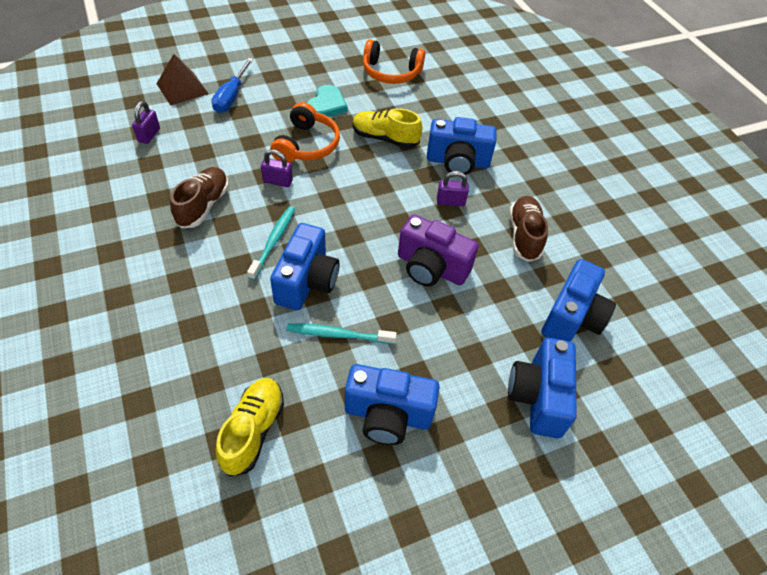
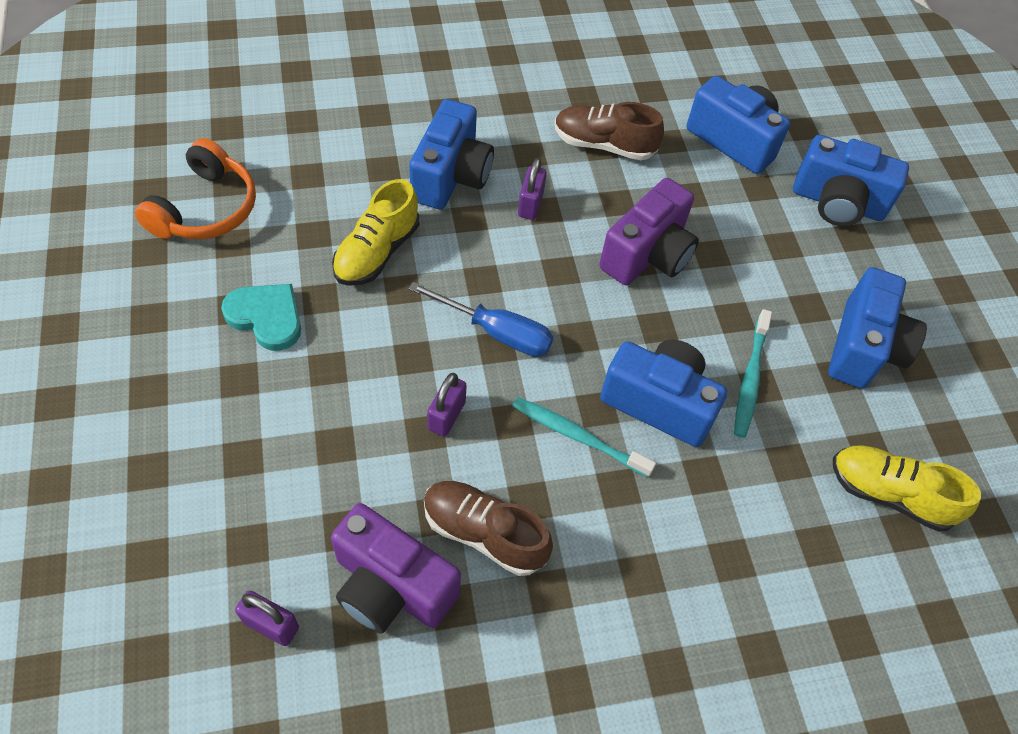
camera: 80 degrees left, 5 degrees up
(170, 173) = (391, 586): none -> purple camera
(182, 88) = (134, 558): brown pyramid -> none
(231, 96) = (192, 467): blue screwdriver -> blue screwdriver (496, 332)
(307, 145) = (366, 362): orange headphones -> none

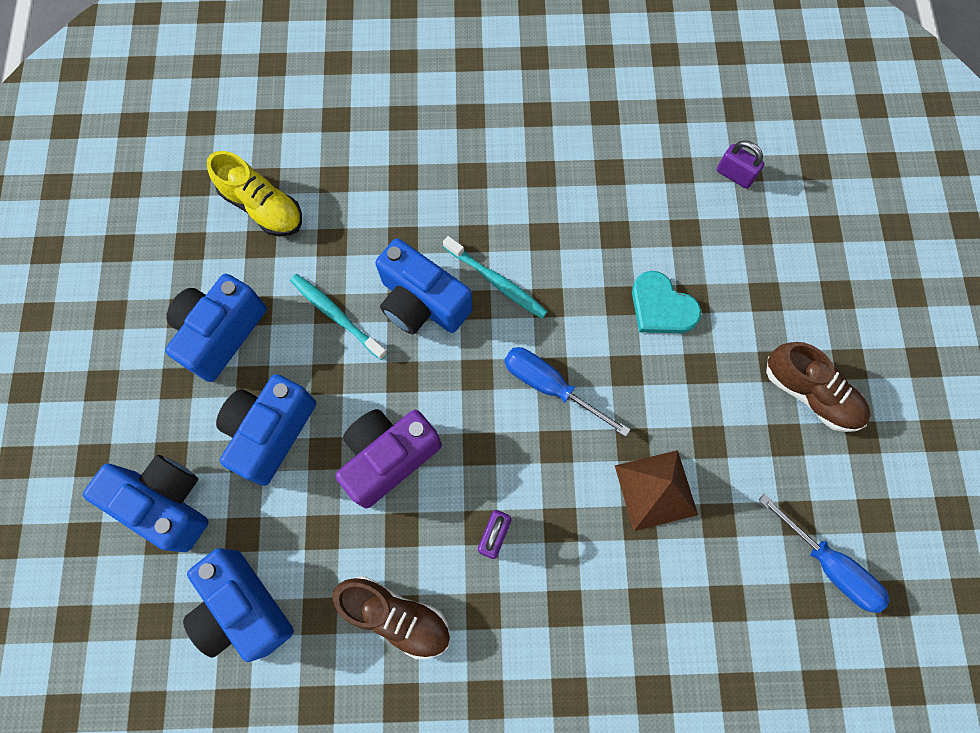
camera: 165 degrees left, 15 degrees up
(206, 208) = (829, 565): orange headphones -> blue screwdriver
(266, 317) = (757, 425): turquoise heart -> turquoise heart (661, 307)
(377, 252) = (655, 490): yellow shoe -> brown pyramid
(391, 586) = (652, 189): purple camera -> none
(446, 415) = (602, 312): purple padlock -> none
(451, 176) = (573, 585): blue camera -> blue camera (271, 432)
(484, 533) = (582, 216): brown shoe -> brown shoe (810, 393)
(750, 379) = (336, 315): turquoise toothbrush -> turquoise toothbrush turned 75 degrees counterclockwise

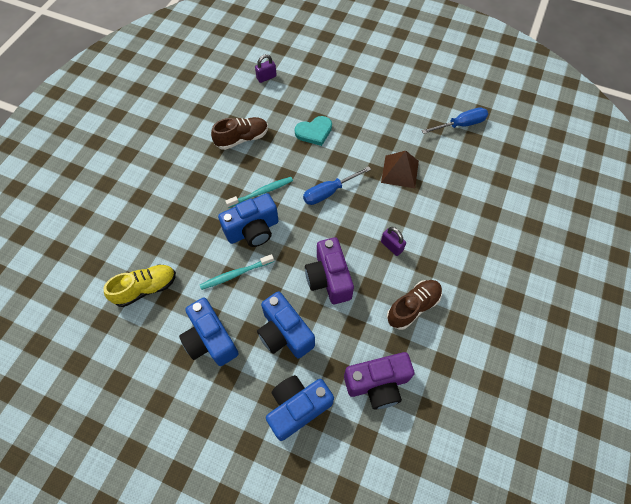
camera: 65 degrees left, 10 degrees down
(244, 608) = (377, 384): blue camera -> purple camera
(810, 393) = (384, 97): brown shoe -> brown shoe (242, 139)

